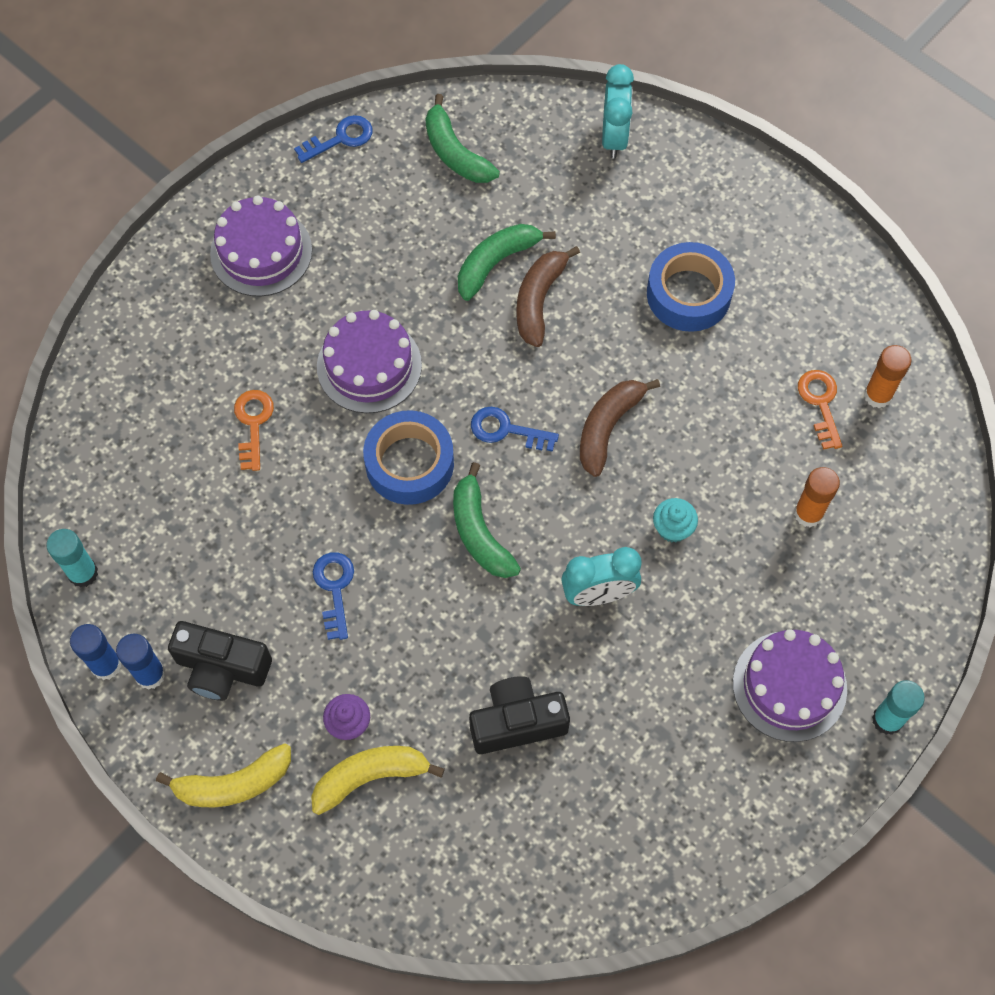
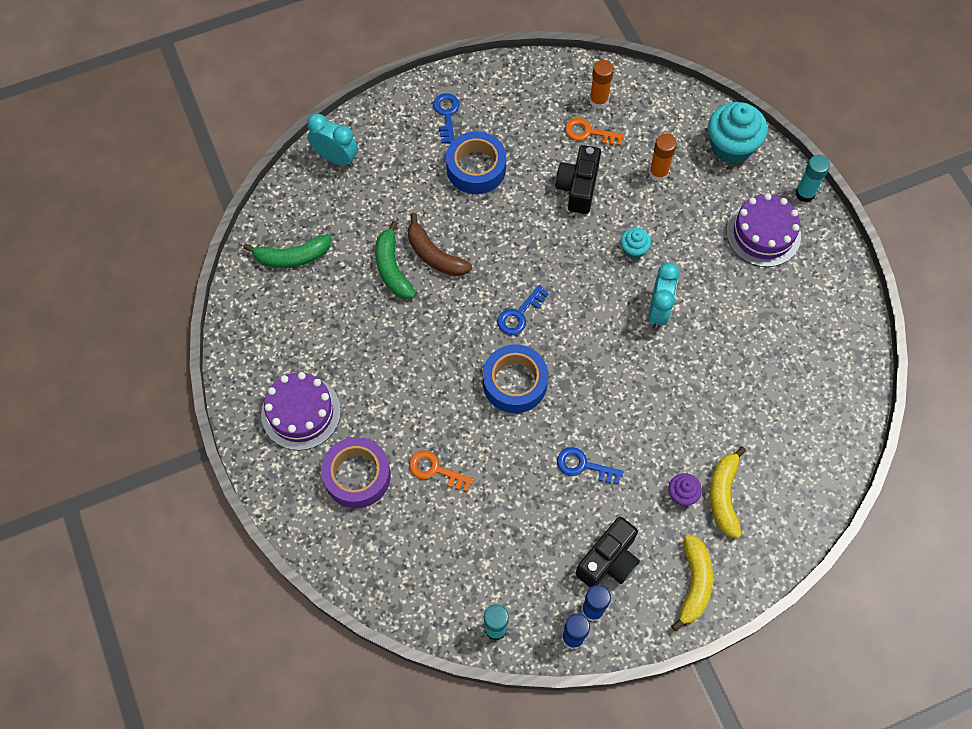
camera: 65 degrees left, 0 degrees up
(209, 344) = (357, 476): none -> purple tape
(340, 139) = (237, 324): blue key -> blue key (447, 115)
(369, 366) = (429, 378): purple cake -> none
(479, 532) = (584, 361): green banana -> none
(517, 722) = (723, 393): black camera -> black camera (578, 187)
(608, 427) = (547, 255): brown banana -> none
(906, 592) = (731, 146): none -> turquoise cupcake

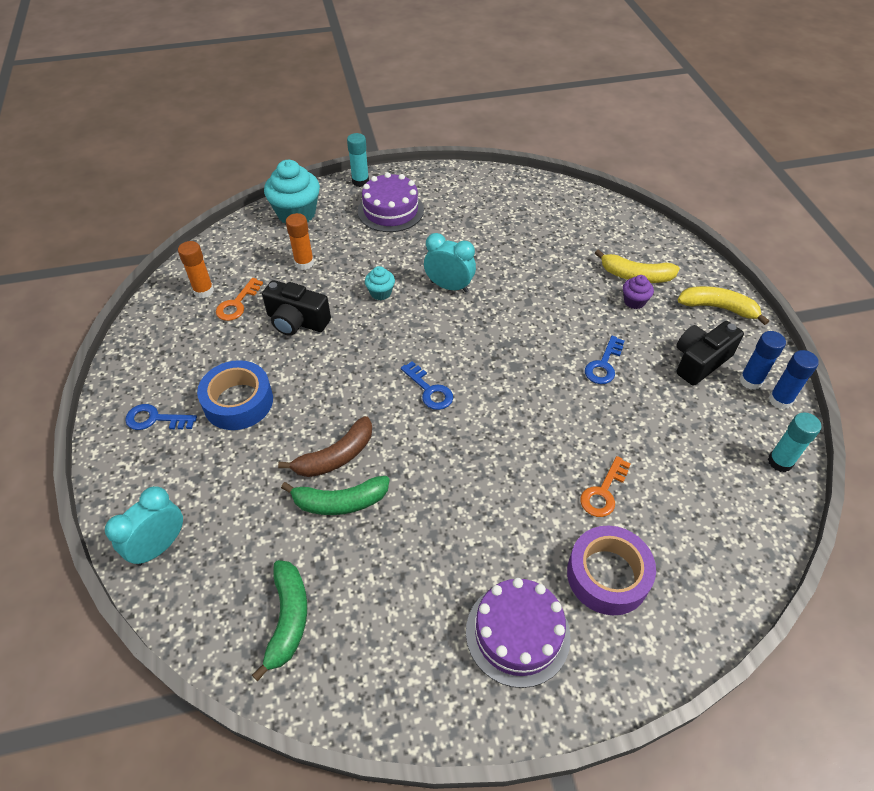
camera: 80 degrees left, 15 degrees down
(515, 383) = (507, 406): blue tape -> none
(609, 560) = (700, 361): black camera -> black camera turned 90 degrees counterclockwise

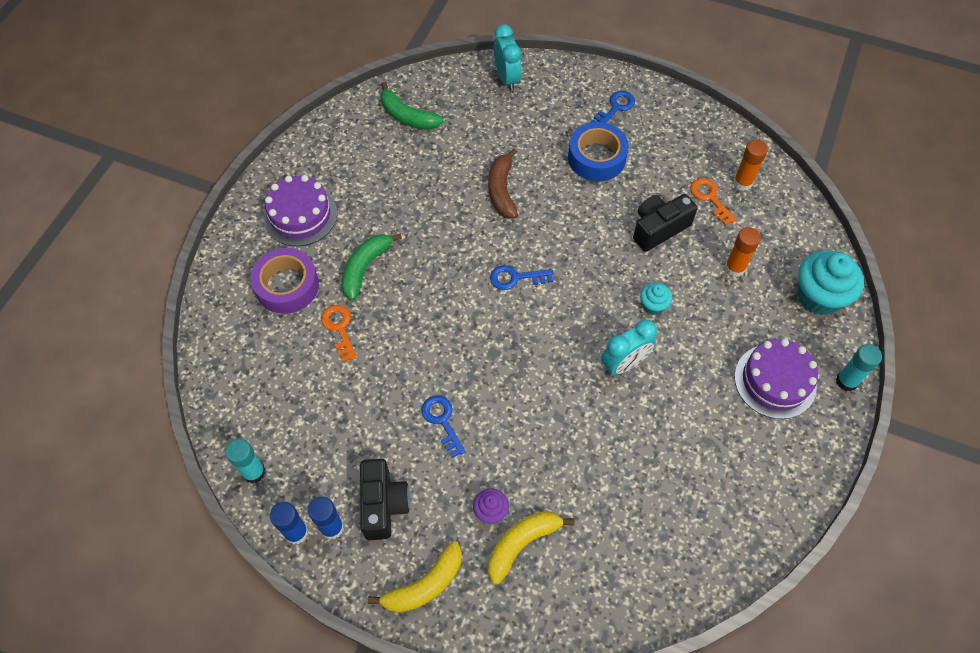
camera: 125 degrees right, 10 degrees up
(340, 502) = (463, 175): green banana -> green banana (365, 268)

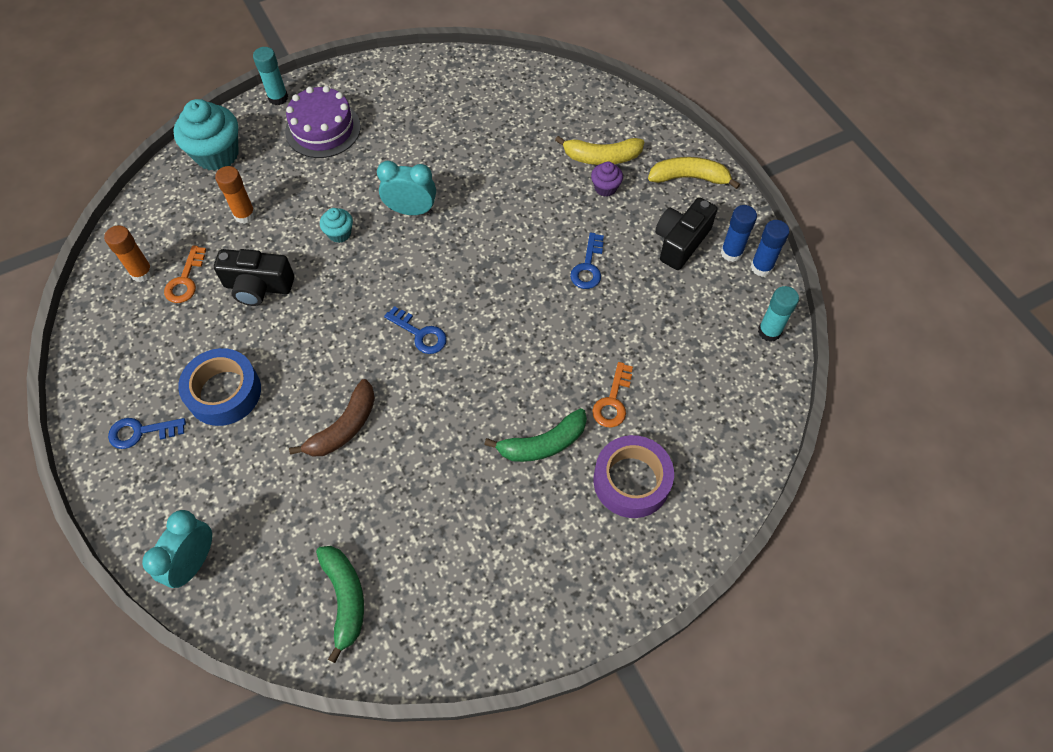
camera: 140 degrees left, 0 degrees up
(300, 215) = (561, 556): purple cake -> none

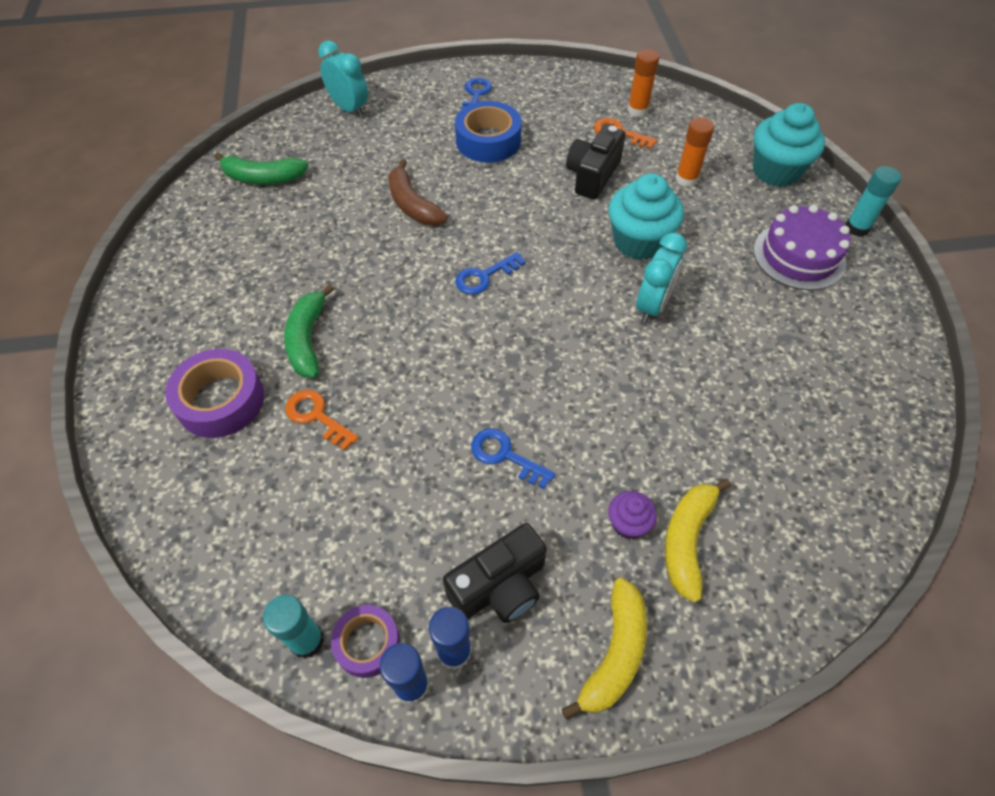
camera: 110 degrees right, 5 degrees down
(339, 233) = (638, 242): turquoise cupcake -> turquoise cupcake, size x1.99
(681, 242) = (500, 586): black camera -> black camera turned 90 degrees clockwise
(752, 298) = (367, 643): none -> purple tape

